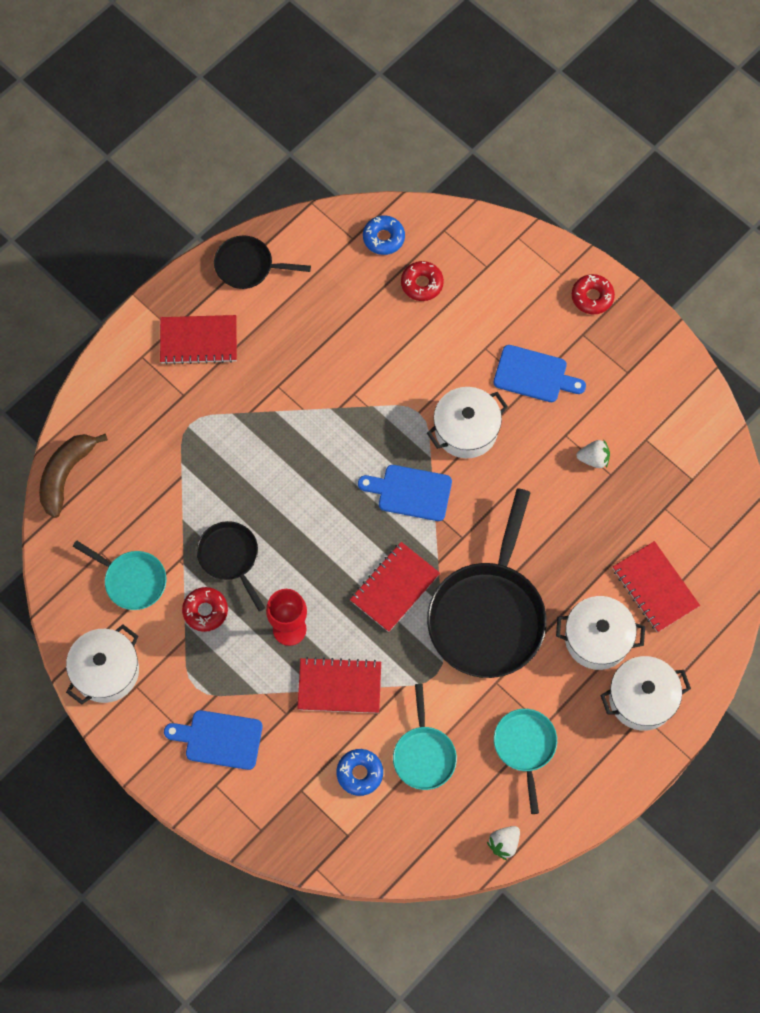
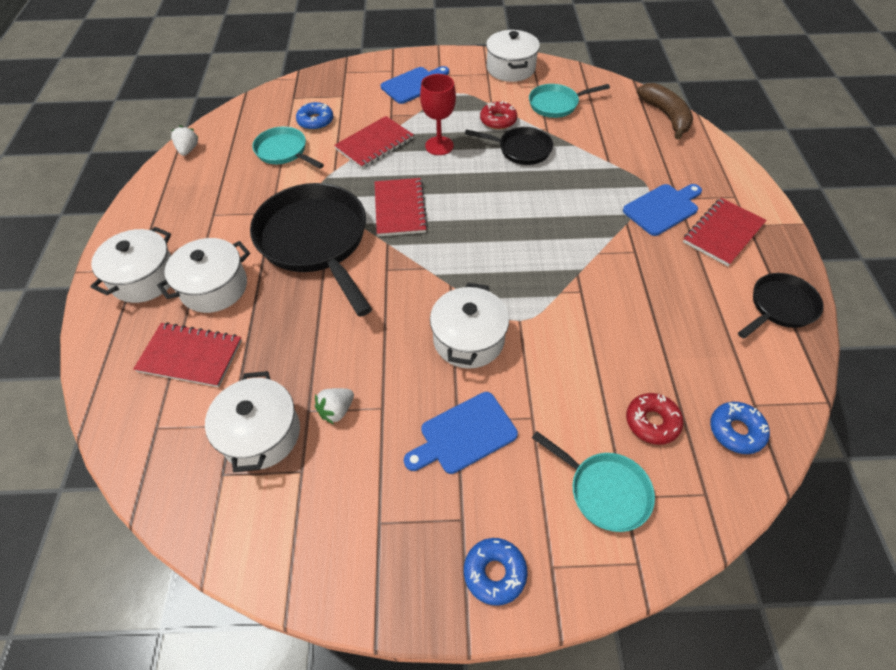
camera: 135 degrees right, 15 degrees down
(410, 492) = (457, 266): blue cutting board -> blue cutting board (663, 208)
(525, 747) = (216, 197): turquoise pan -> turquoise pan (604, 491)
(592, 297) = (494, 573): red donut -> blue donut
(651, 485) = (261, 434): none -> white pot

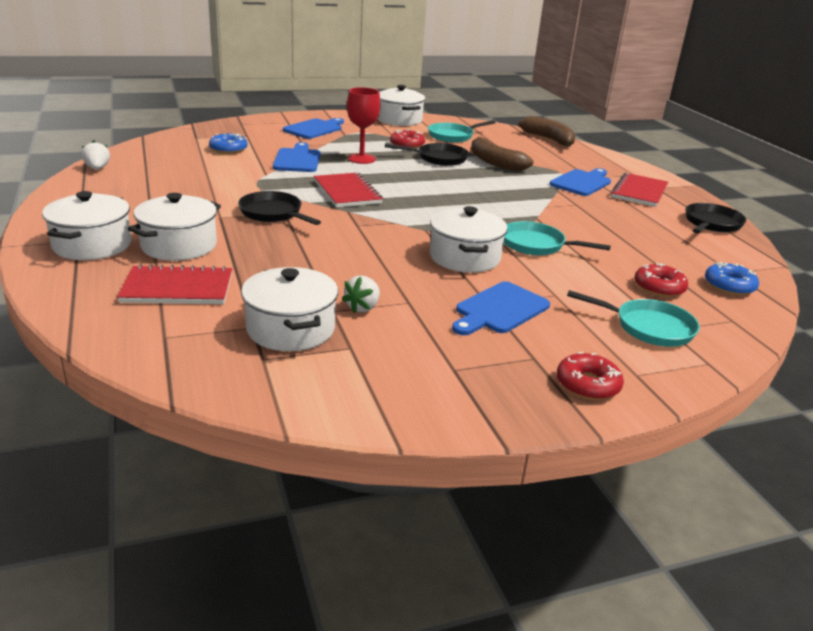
camera: 20 degrees left, 25 degrees down
(284, 151) = (206, 166): turquoise pan -> turquoise pan (536, 245)
(315, 241) = (273, 213): black pan -> black pan, size x0.52
(374, 144) = (297, 160): red notebook -> blue cutting board
(494, 573) = (587, 384): blue donut -> red donut
(580, 161) = (494, 162): none -> brown banana

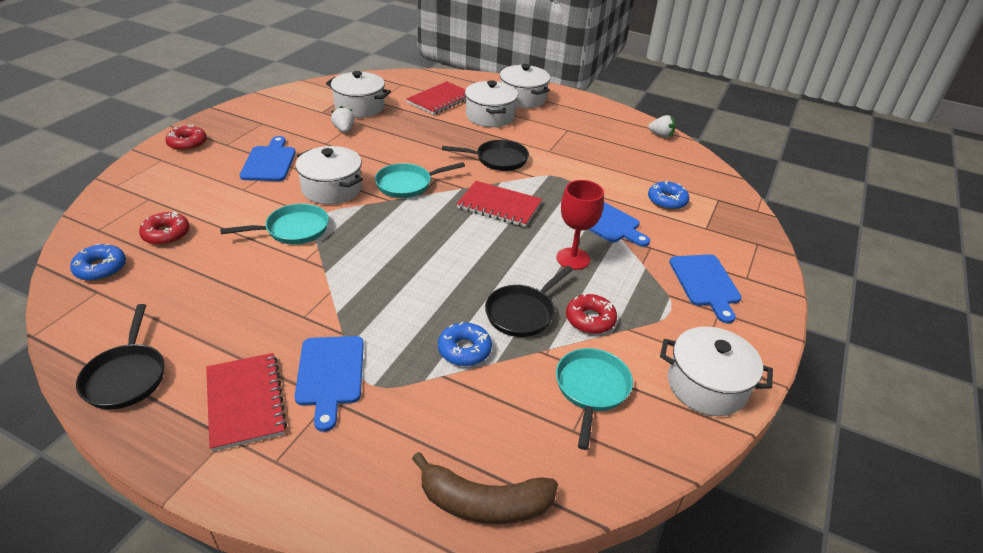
camera: 135 degrees right, 10 degrees up
(494, 162) = (464, 350): brown banana -> blue donut
(649, 327) = (163, 193): turquoise pan -> turquoise pan (407, 184)

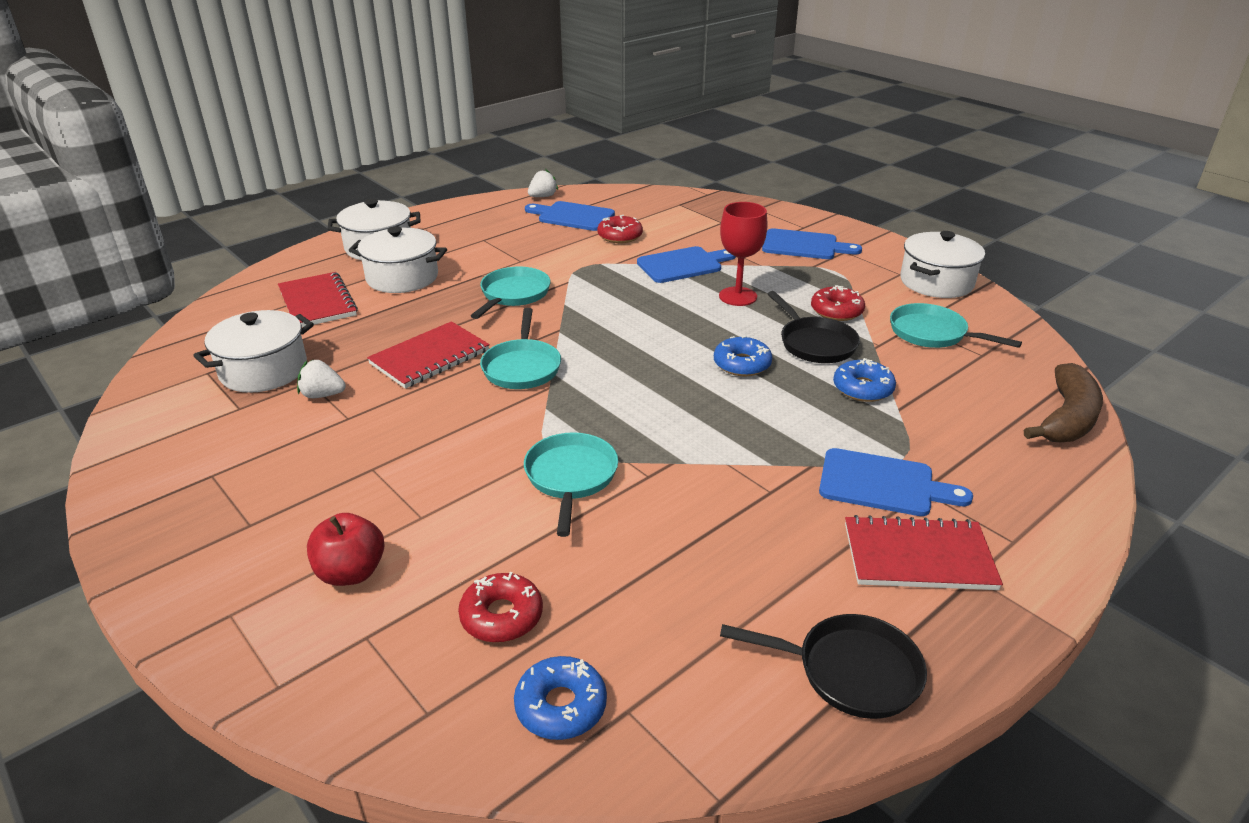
camera: 65 degrees left, 5 degrees down
(187, 143) = (197, 574): red donut -> red donut (620, 236)
(194, 181) = (351, 572): none -> red apple
(269, 162) = (358, 480): blue cutting board -> blue cutting board (573, 216)
(332, 189) = (487, 430): white pot -> none
(498, 159) = (513, 295): black pan -> turquoise pan
(499, 206) = (615, 315): red notebook -> red notebook (430, 357)
(667, 201) = (666, 226): blue donut -> blue donut (742, 364)

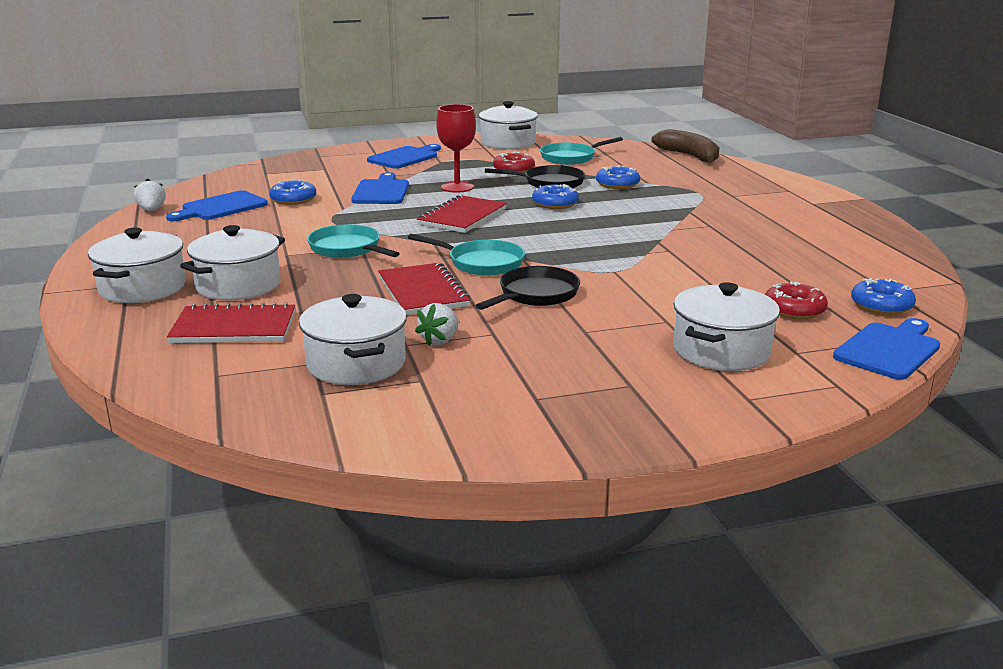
camera: 65 degrees left, 10 degrees down
(351, 572) = (721, 351): red apple -> white pot
(571, 477) = (653, 270): turquoise pan -> none
(620, 236) = (293, 199): red donut -> blue donut
(850, 671) = (874, 240): black pan -> black pan (535, 295)
(883, 484) = (721, 201): blue cutting board -> blue cutting board (889, 350)
(918, 557) = (791, 209): red notebook -> red notebook (462, 217)

